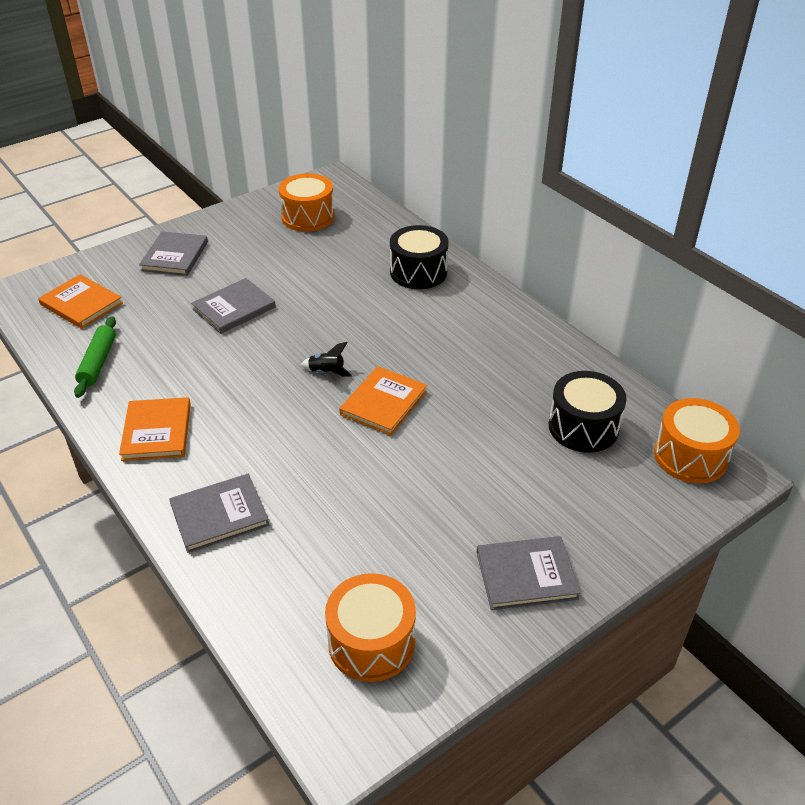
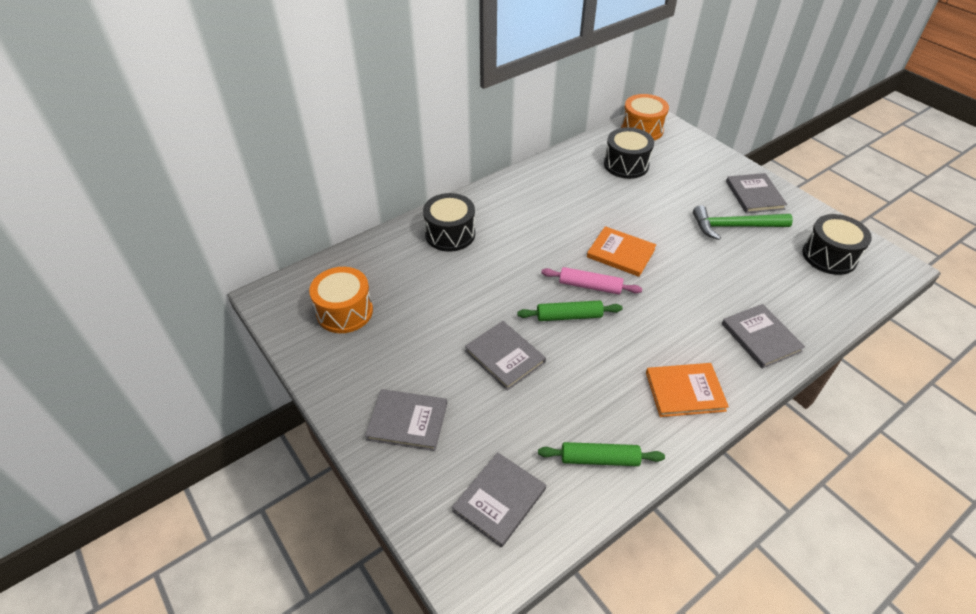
camera: 90 degrees left, 5 degrees up
(81, 304) = (499, 500): orange book -> grey book
(281, 353) = (569, 316): none -> green rolling pin
(327, 372) = (590, 286): black rocket -> pink rolling pin
(371, 642) = (829, 256): orange drum -> black drum
(442, 531) = (734, 226): none -> green hammer

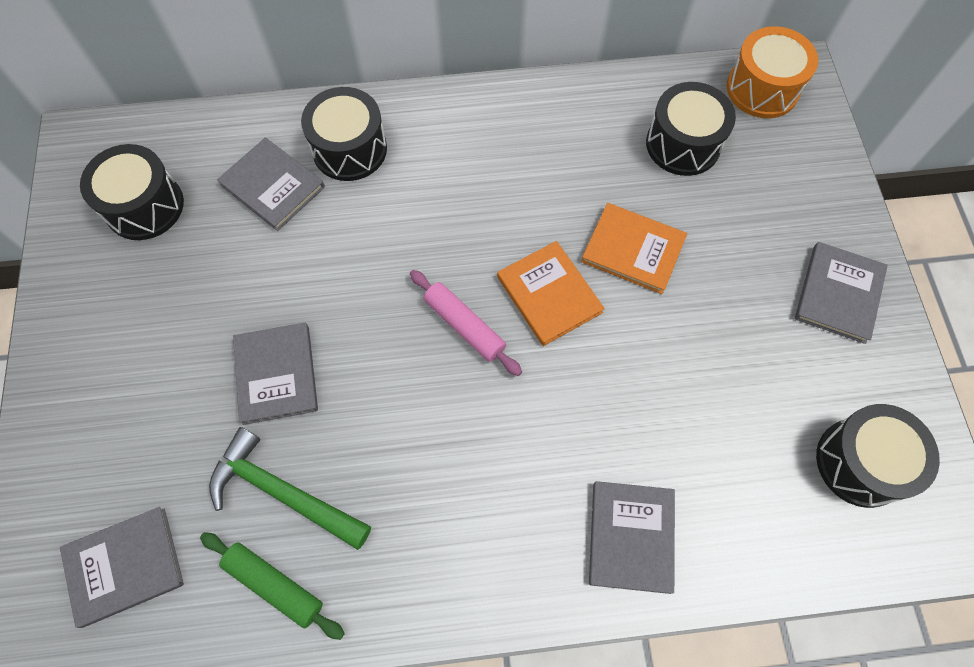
camera: 30 degrees right, 20 degrees up
(344, 311) = (144, 206): orange drum -> black drum
(407, 421) = (104, 401): grey book -> grey book (272, 186)
(569, 316) = (400, 358): green rolling pin -> none
(685, 391) = (456, 556): orange book -> orange book (633, 250)
(734, 226) = (755, 333): green hammer -> green hammer (283, 492)

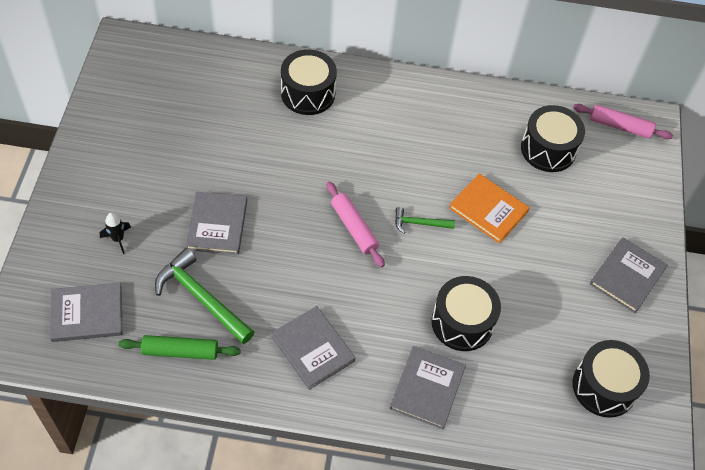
camera: 10 degrees right, 10 degrees down
(142, 436) = (118, 239): none -> black rocket
(144, 206) = (157, 95): black drum -> black drum (462, 322)
(272, 186) = (247, 104): grey book -> grey book (312, 349)
(274, 585) = (180, 351): green rolling pin -> green rolling pin turned 45 degrees counterclockwise
(549, 294) = (419, 223): orange book -> green hammer
(762, 89) = (620, 126): orange drum -> pink rolling pin

